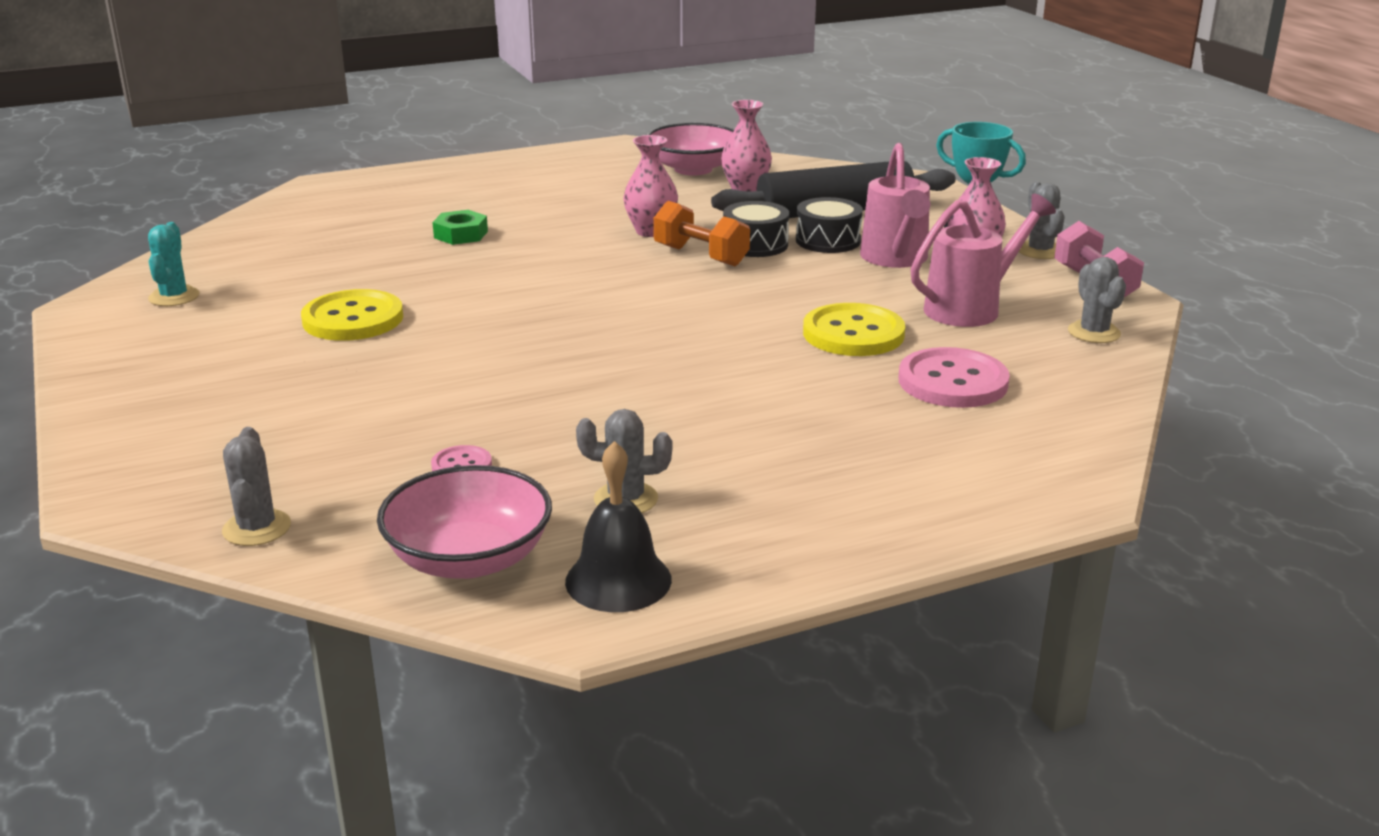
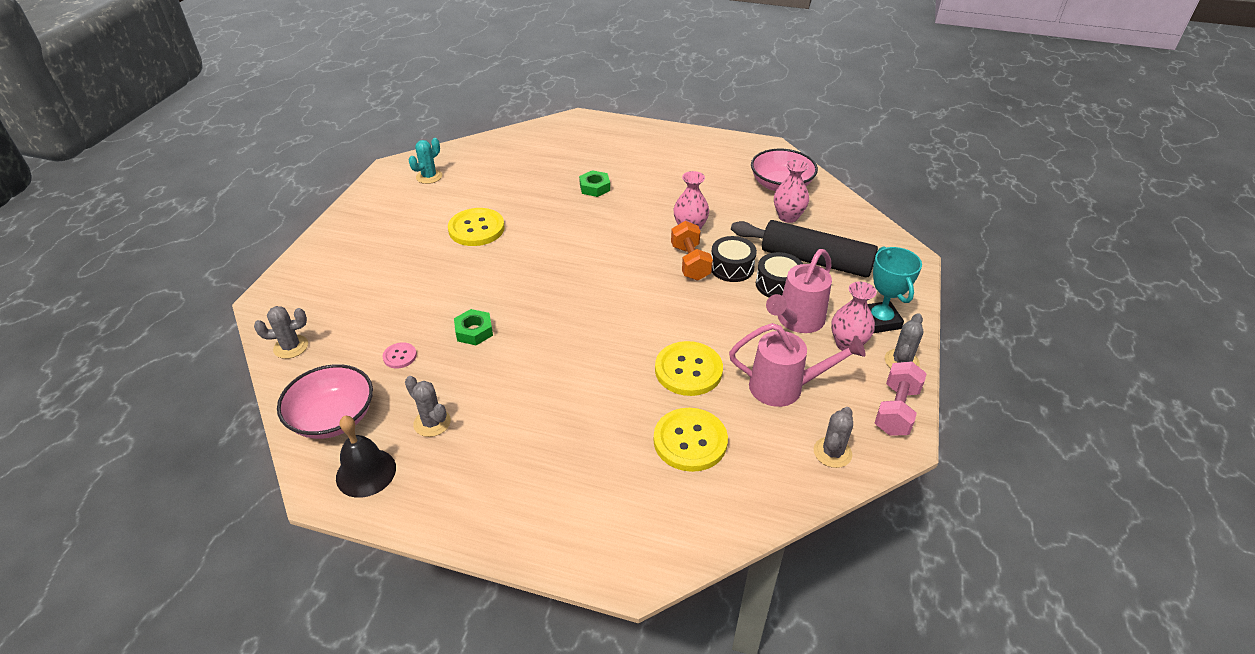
camera: 40 degrees right, 15 degrees up
(257, 528) = (291, 347): grey cactus -> grey cactus turned 45 degrees clockwise
(529, 404) = (474, 331): none -> green nut
(952, 382) = (690, 441): pink button -> yellow button

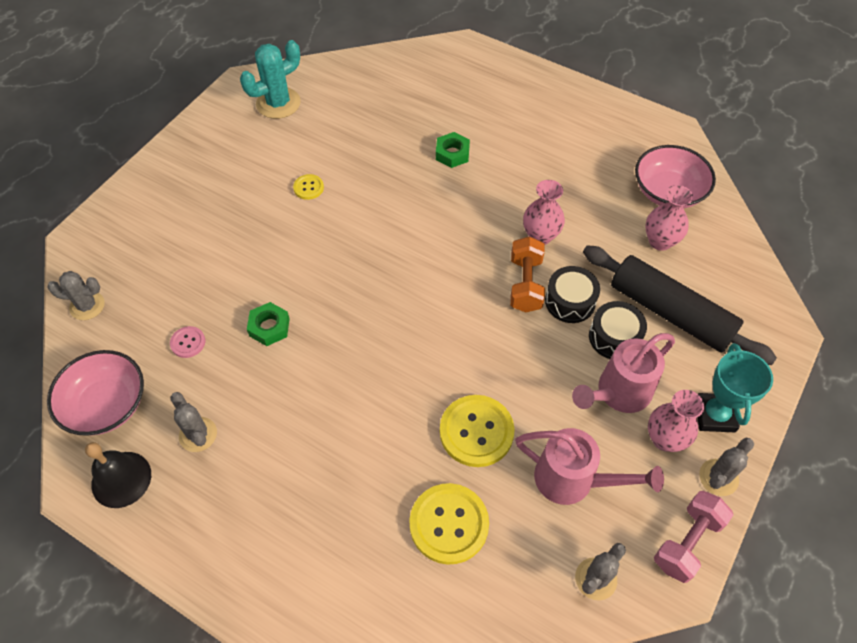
camera: 15 degrees right, 15 degrees up
(429, 176) = (278, 103): turquoise cactus -> turquoise cactus, size x1.54
(476, 229) = (308, 188): yellow button -> yellow button, size x0.49

